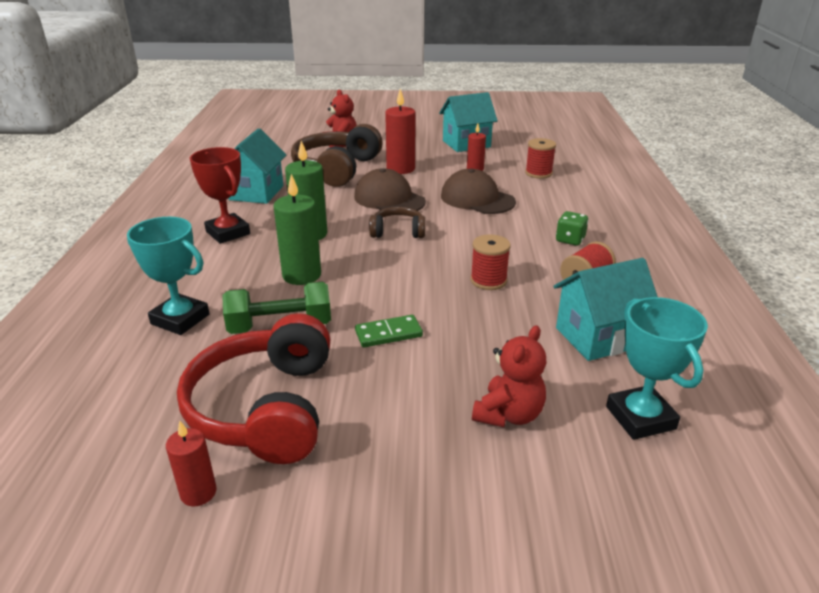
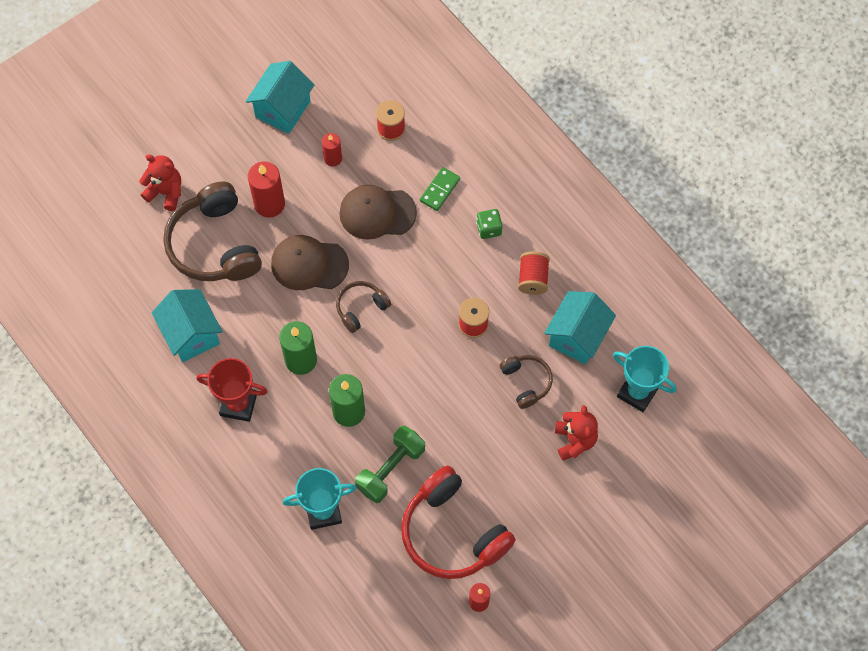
camera: 40 degrees left, 35 degrees up
(388, 333) = (459, 425): green domino -> green domino (439, 190)
(500, 340) = (526, 382): none -> brown headphones

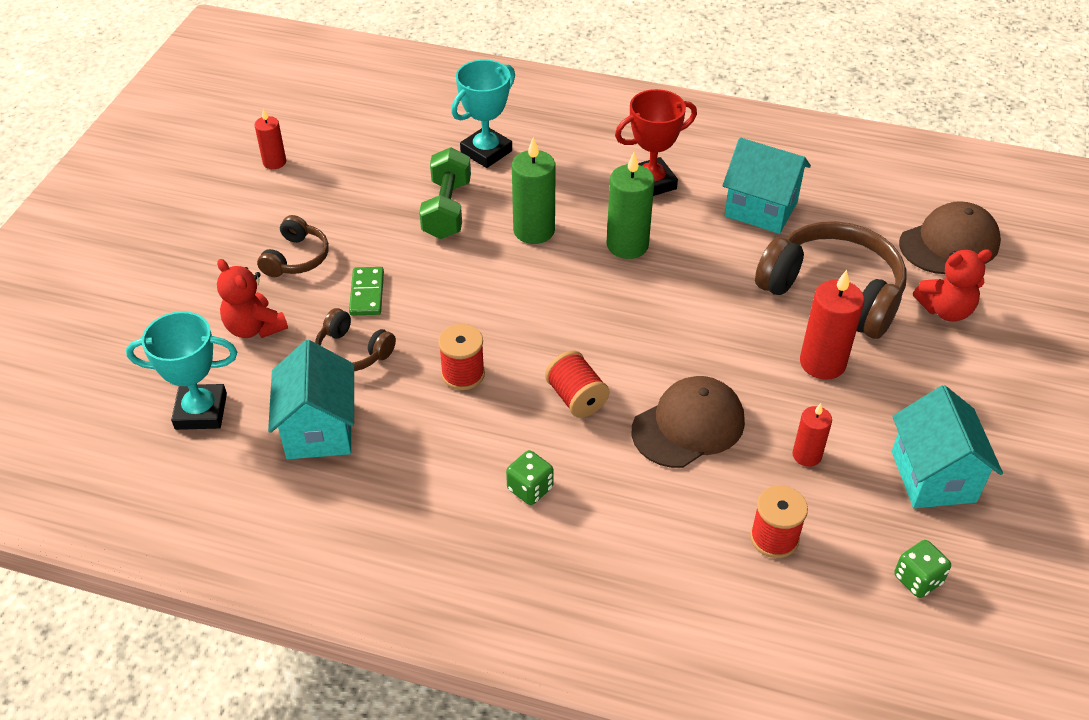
camera: 145 degrees right, 20 degrees down
(309, 264) = (711, 330): brown cap -> brown cap (949, 243)
(344, 70) = (917, 579): none -> green dice
(361, 308) = (610, 321): brown headphones -> brown headphones (296, 258)
(439, 190) = (636, 498): green domino -> green domino (367, 293)
(452, 533) = (340, 195): red headphones -> none
(533, 278) = (425, 463): red spool -> red spool (576, 398)

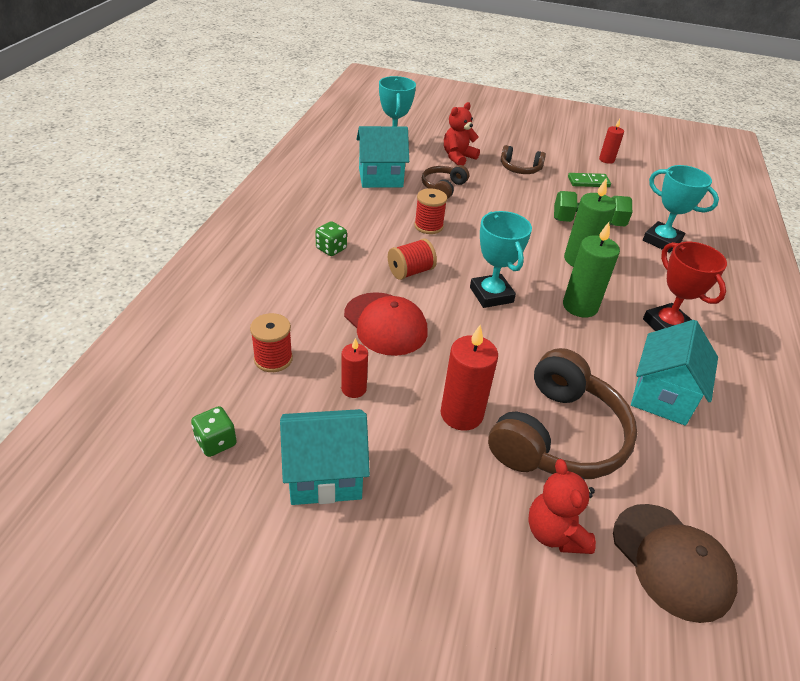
camera: 85 degrees right, 5 degrees down
(367, 293) = (495, 192): green domino -> green domino (588, 182)
(616, 320) = (491, 295): none -> turquoise trophy
(688, 425) = (385, 324): brown cap -> red cap

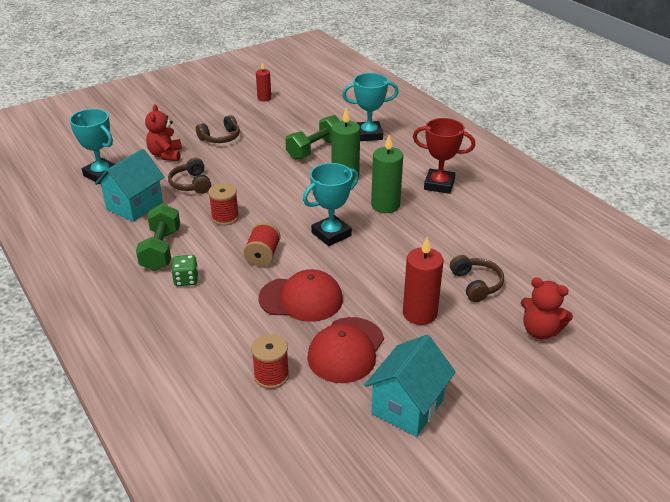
camera: 45 degrees left, 5 degrees down
(216, 442) = (322, 449): green dice -> none
(349, 218) = (161, 250): none -> green dumbbell
(354, 389) = (346, 350): red candle -> red cap
(491, 295) = (331, 234): turquoise trophy -> turquoise trophy turned 60 degrees counterclockwise
(558, 436) = (476, 284): brown headphones -> brown headphones, size x0.51
(588, 182) = (276, 121): green domino -> none
(662, 396) = (488, 225): turquoise house -> none
(672, 561) = (593, 299): brown cap -> none

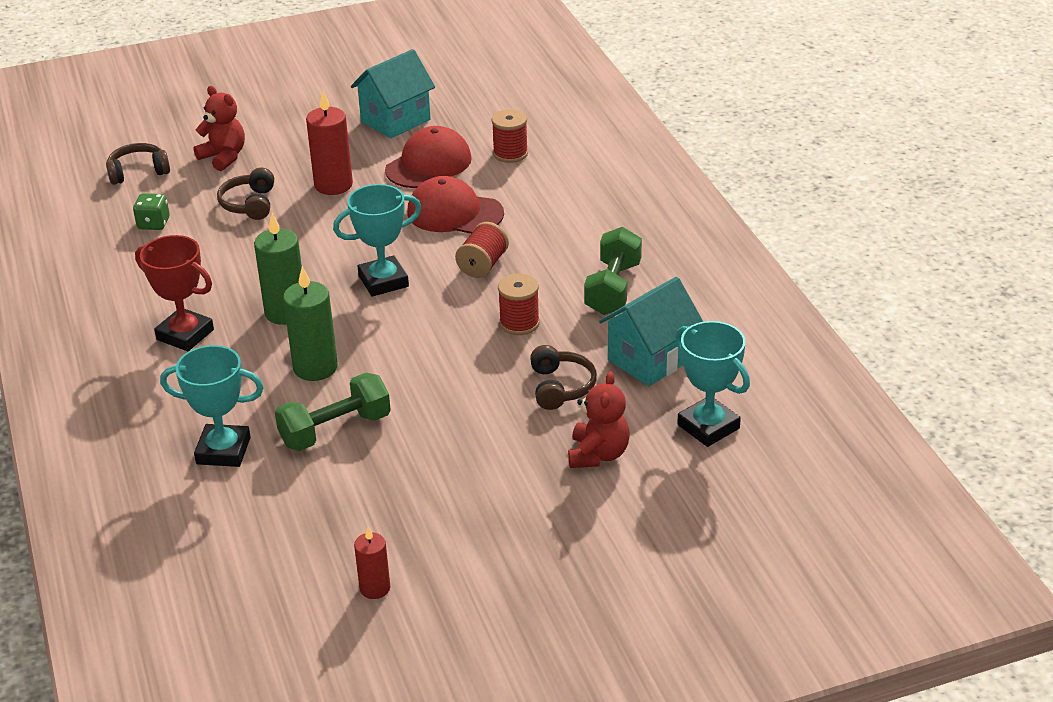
camera: 165 degrees left, 0 degrees up
(186, 280) = (584, 248): green dice -> green dice (153, 224)
(220, 137) = (493, 483): brown headphones -> brown headphones (138, 172)

